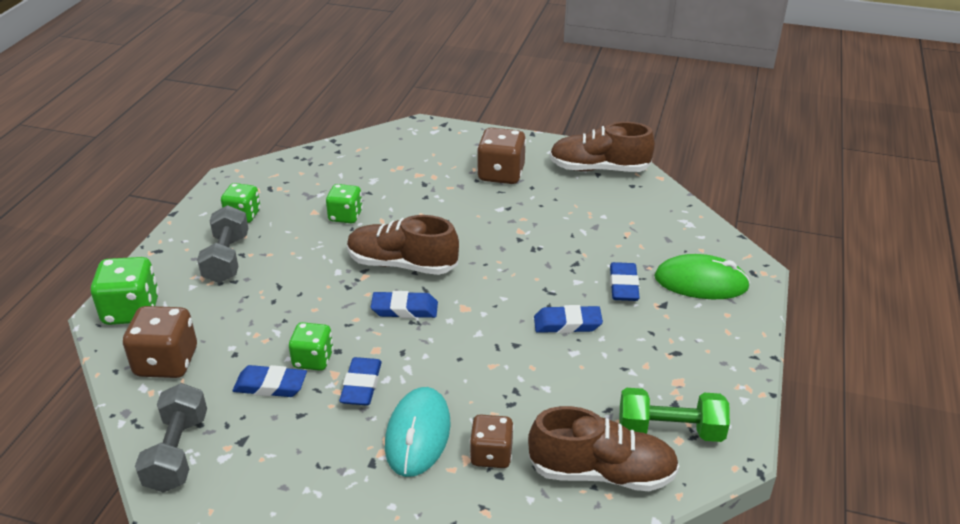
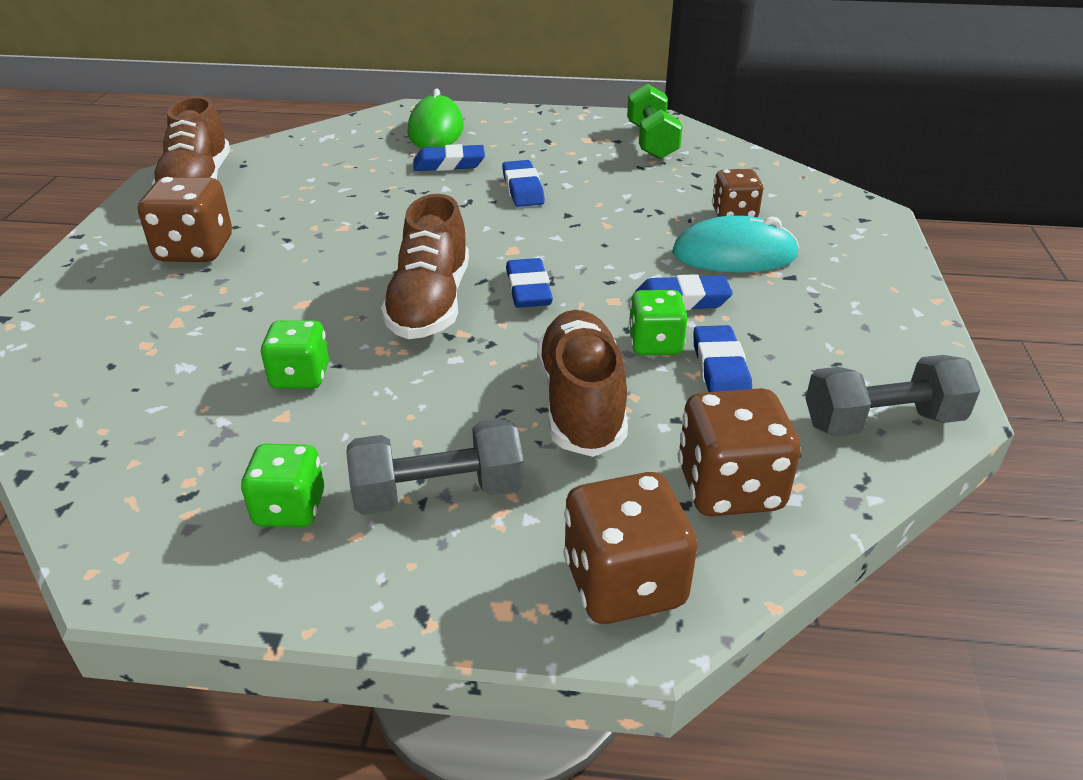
camera: 100 degrees left, 0 degrees up
(131, 311) = (624, 583): green dice -> brown dice
(602, 472) = (719, 166): brown shoe -> brown shoe (581, 403)

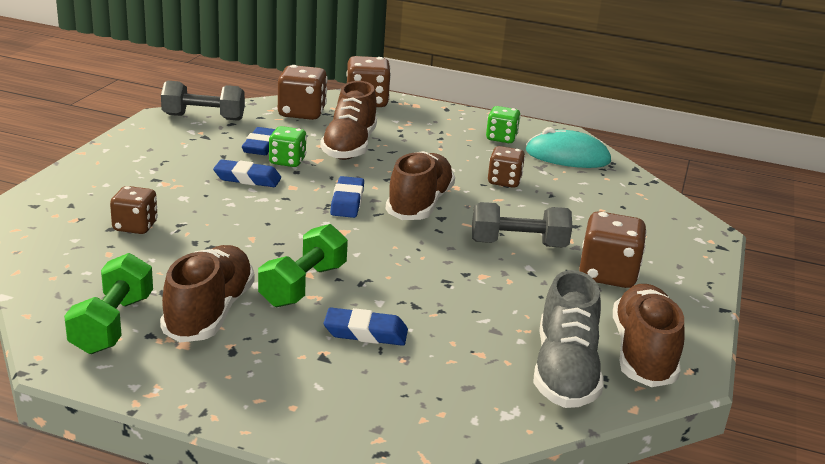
camera: 170 degrees left, 10 degrees down
(276, 163) = (565, 372): none -> grey shoe
(300, 377) = (504, 181): green dice -> brown dice
(436, 130) = (364, 396): green mouse -> none
(438, 493) = (433, 132): grey dumbbell -> grey dumbbell (518, 244)
(522, 189) = (303, 285): blue eraser -> green dumbbell
(586, 158) = (209, 312): none -> brown shoe
(734, 255) = (176, 198): turquoise mouse -> turquoise mouse (567, 156)

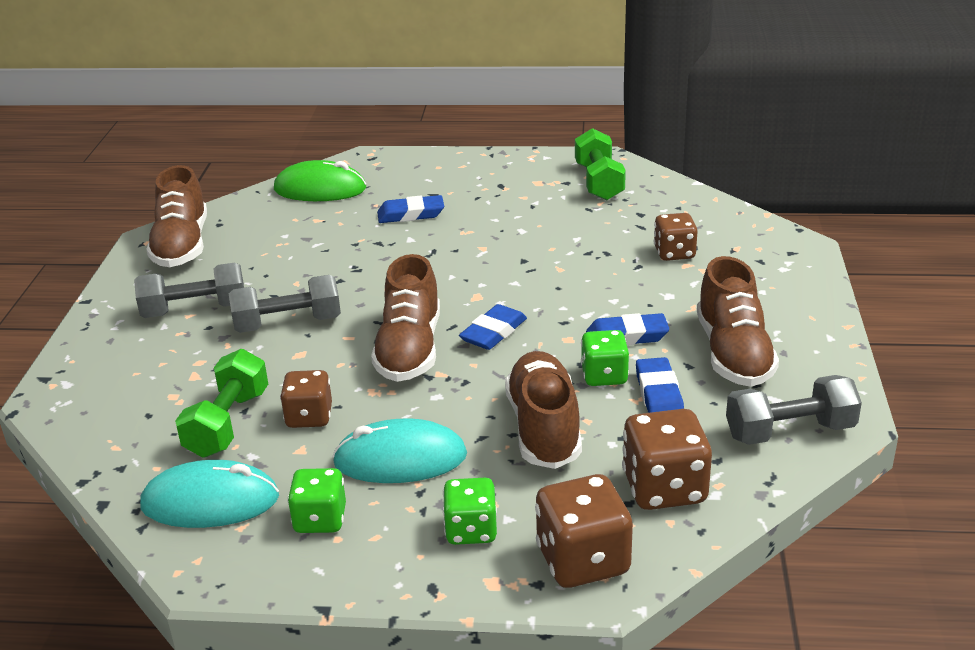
camera: 170 degrees right, 5 degrees up
(209, 312) = (538, 203): brown shoe -> brown shoe (733, 354)
(303, 285) = (481, 237): green dumbbell -> green dumbbell (228, 423)
(347, 202) = (493, 332): blue eraser -> blue eraser turned 45 degrees clockwise
(418, 120) = (471, 530): none -> green dice
(447, 151) = (400, 459): none -> turquoise mouse
(470, 404) = (320, 189): none -> green mouse
(565, 372) = (250, 220): grey shoe -> none
(607, 275) = (195, 310): brown dice -> grey dumbbell

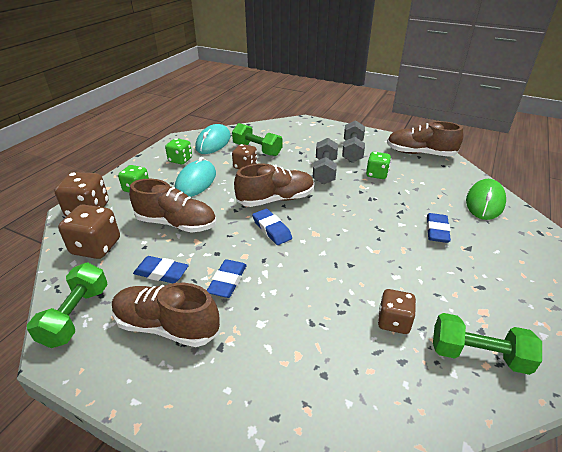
camera: 110 degrees right, 5 degrees up
(409, 350) = (276, 199): brown shoe -> brown shoe turned 135 degrees clockwise
(604, 376) = (197, 257): green dice -> green dice (376, 174)
(674, 253) = (319, 354): brown dice -> brown dice (393, 321)
(790, 432) = (76, 315): grey dumbbell -> green dumbbell

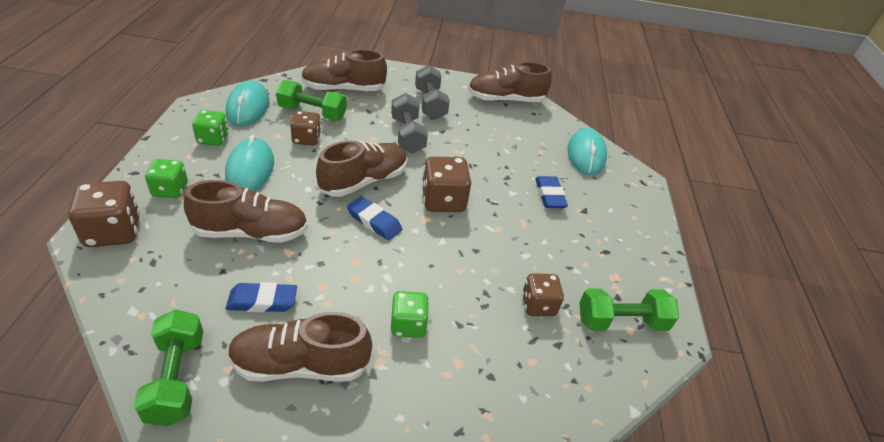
camera: 25 degrees left, 5 degrees up
(96, 247) = (155, 283): brown dice -> brown dice (443, 201)
(227, 281) = (349, 296): blue eraser -> none
(287, 136) = (343, 89): none -> brown shoe
(376, 174) = (467, 133): green dice -> green dice (408, 325)
(485, 202) = (586, 154): green mouse -> turquoise mouse

